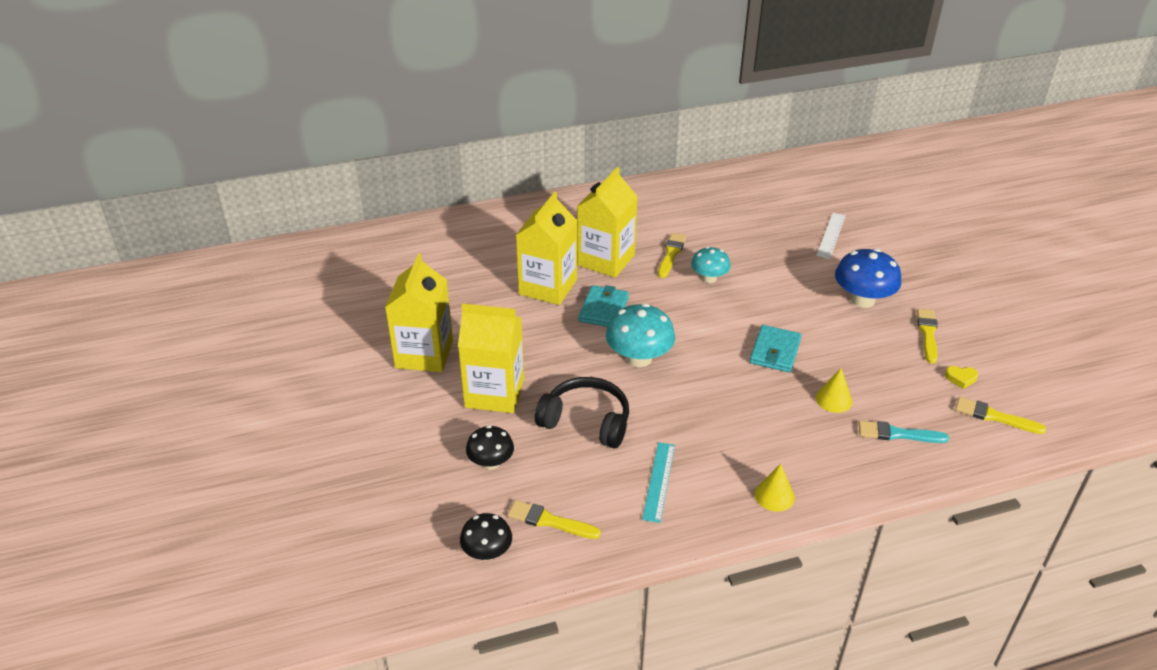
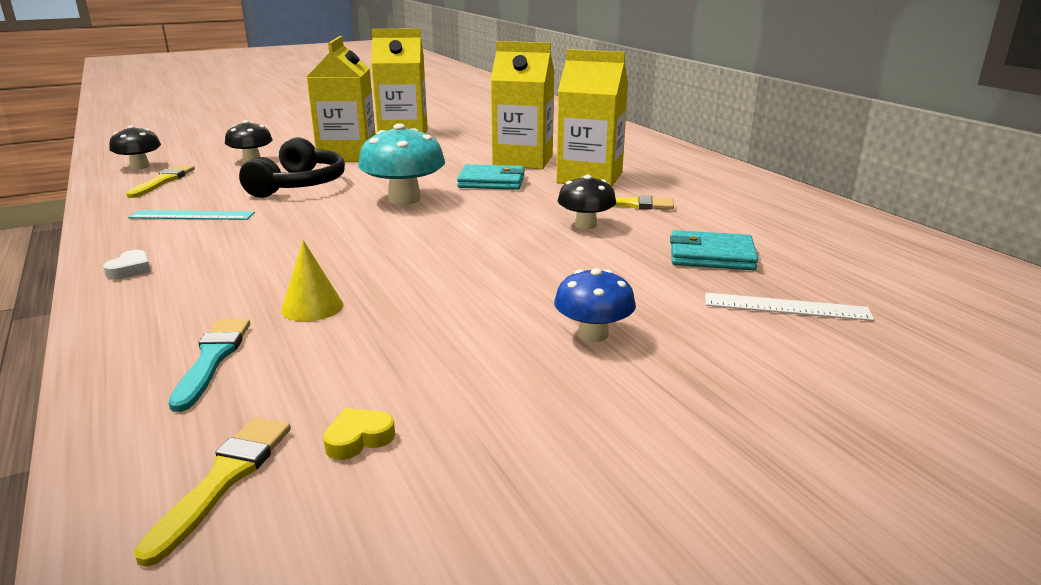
camera: 80 degrees right, 15 degrees down
(709, 278) = (585, 225): turquoise mushroom -> black mushroom
(774, 495) = (130, 270): yellow cone -> white heart
(775, 351) = (427, 266): turquoise wallet -> turquoise wallet (711, 256)
(862, 300) = (593, 334): blue mushroom -> blue mushroom, size x0.63
(927, 333) = (509, 403): yellow brush -> none
(960, 378) = (358, 439): yellow heart -> yellow heart turned 60 degrees clockwise

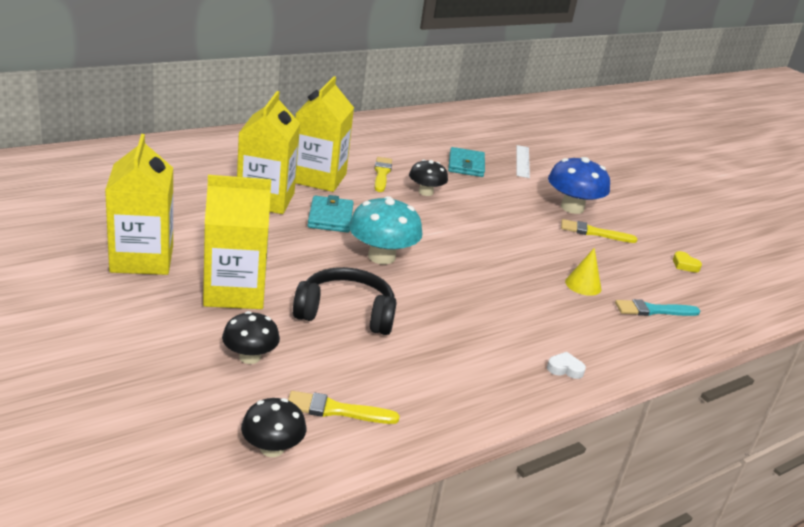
camera: 100 degrees left, 5 degrees up
(192, 215) = (443, 363): turquoise ruler -> none
(224, 479) = (727, 293): yellow brush -> yellow brush (593, 232)
(593, 334) = (572, 208): blue mushroom -> blue mushroom, size x1.60

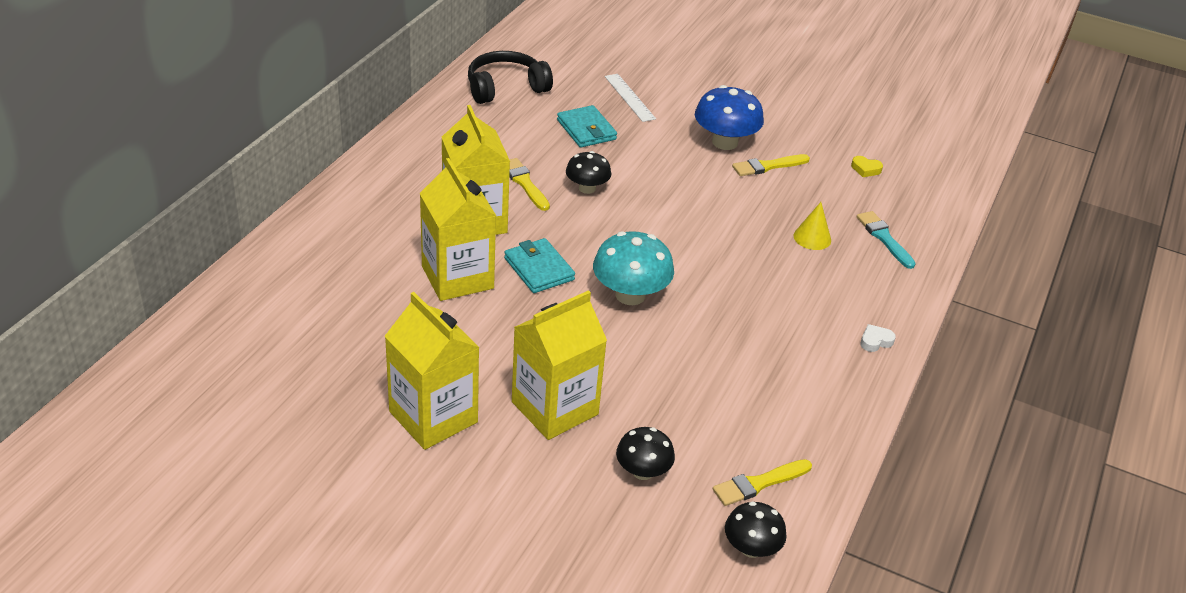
camera: 30 degrees left, 10 degrees up
(346, 313) = (666, 378): black headphones -> black headphones (505, 87)
(653, 310) = (884, 238): turquoise brush -> turquoise brush turned 105 degrees clockwise

